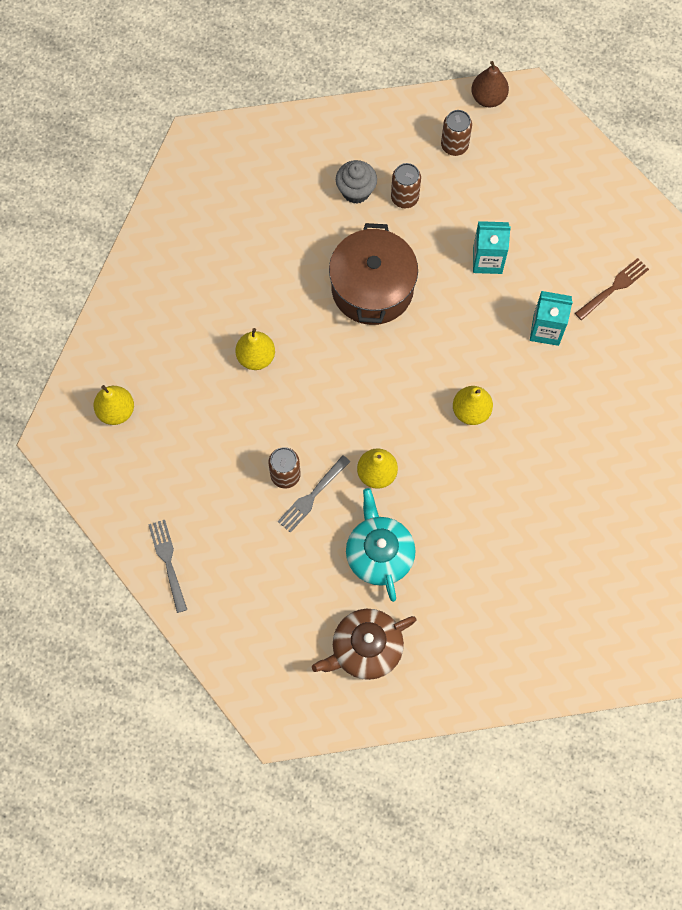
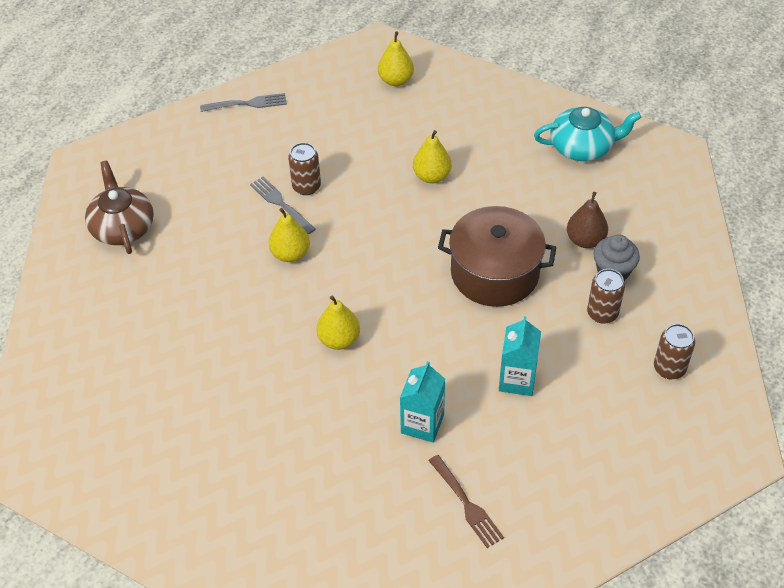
camera: 100 degrees right, 20 degrees down
(379, 553) = (209, 247): turquoise teapot -> turquoise teapot (582, 147)
(488, 98) = (736, 411): brown pear -> brown pear (585, 240)

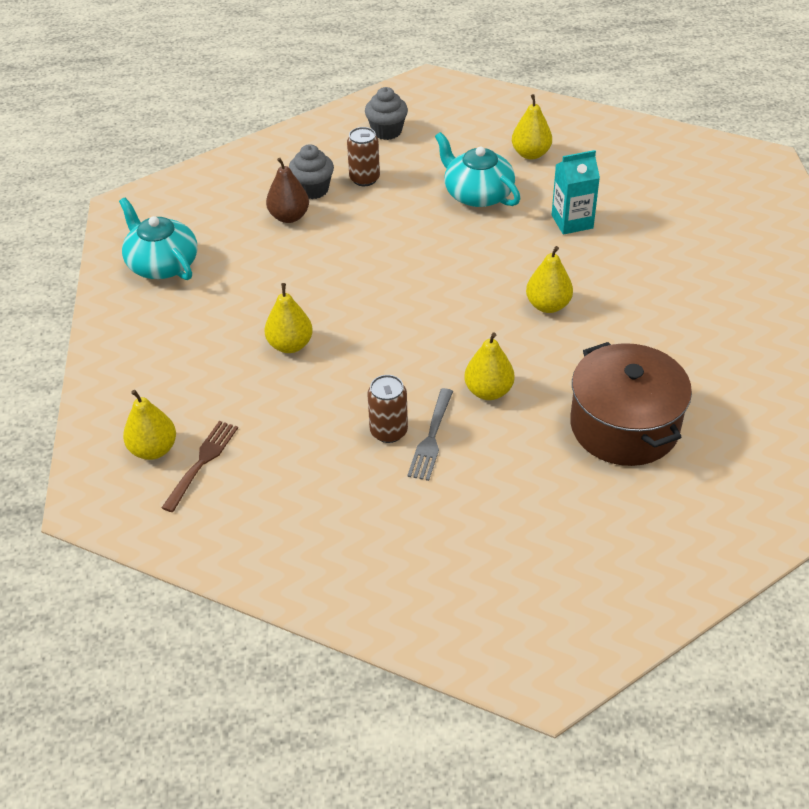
camera: 125 degrees left, 5 degrees down
(122, 227) = (593, 554): brown teapot -> none
(247, 104) = (300, 569): grey fork -> none
(466, 503) = (610, 173): brown fork -> brown fork (202, 463)
(494, 273) = (378, 251): brown pot -> brown pot (624, 426)
(517, 380) = (477, 194): turquoise carton -> turquoise teapot
(547, 459) = (531, 154): none -> yellow pear
(669, 368) = (387, 131): brown can -> grey cupcake

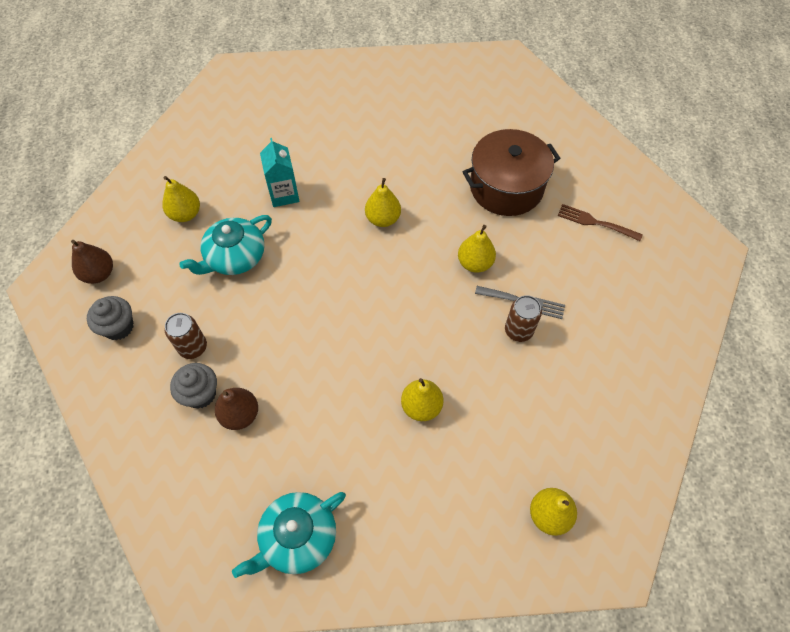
camera: 90 degrees left, 15 degrees up
(202, 463) = (561, 471): brown fork -> brown fork (596, 223)
(447, 111) = (99, 274): none -> brown pear

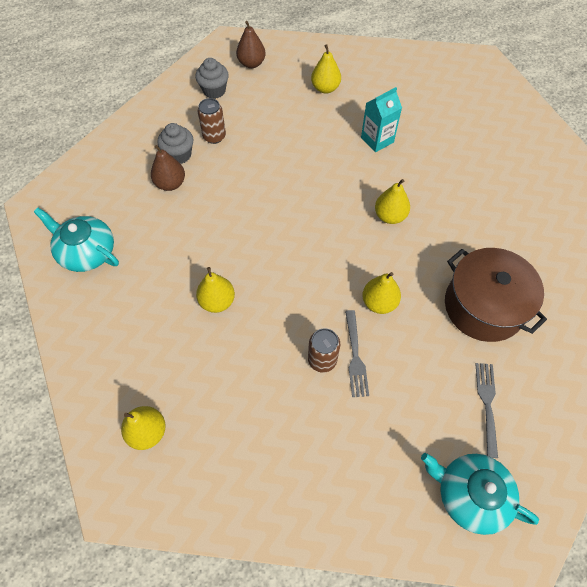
camera: 70 degrees right, 0 degrees up
(234, 257) = (301, 131): turquoise teapot -> turquoise teapot (470, 494)
(596, 223) = (487, 405): brown fork -> grey fork

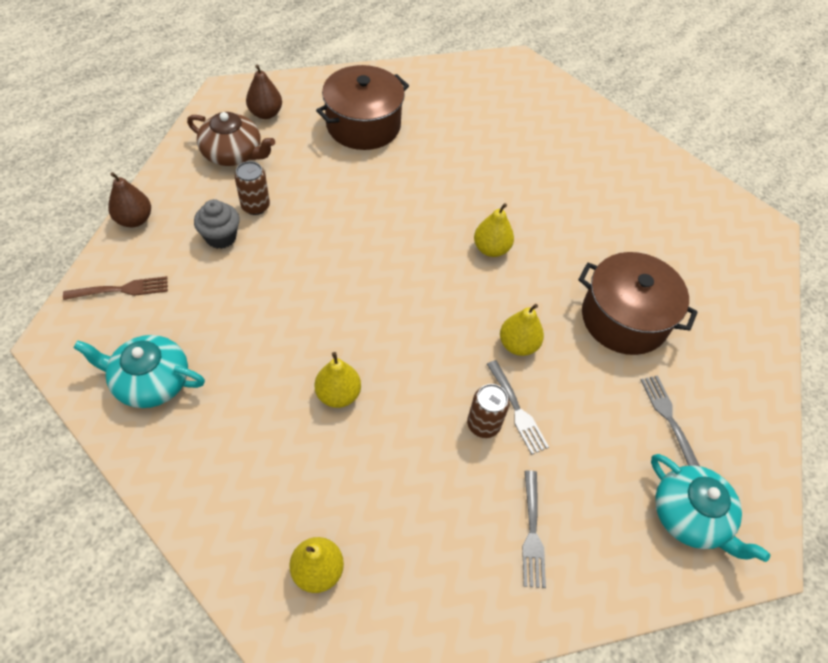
camera: 25 degrees left, 5 degrees down
(92, 178) = (120, 290): none -> brown fork
(170, 184) = (224, 273): brown pear -> brown pear (134, 219)
(214, 91) = (233, 153): grey cupcake -> brown teapot
(325, 88) = (363, 125): yellow pear -> brown pot
(325, 460) = (532, 532): none -> grey fork
(377, 140) = (443, 170): turquoise carton -> none
(470, 494) = (690, 516): turquoise teapot -> turquoise teapot turned 135 degrees counterclockwise

